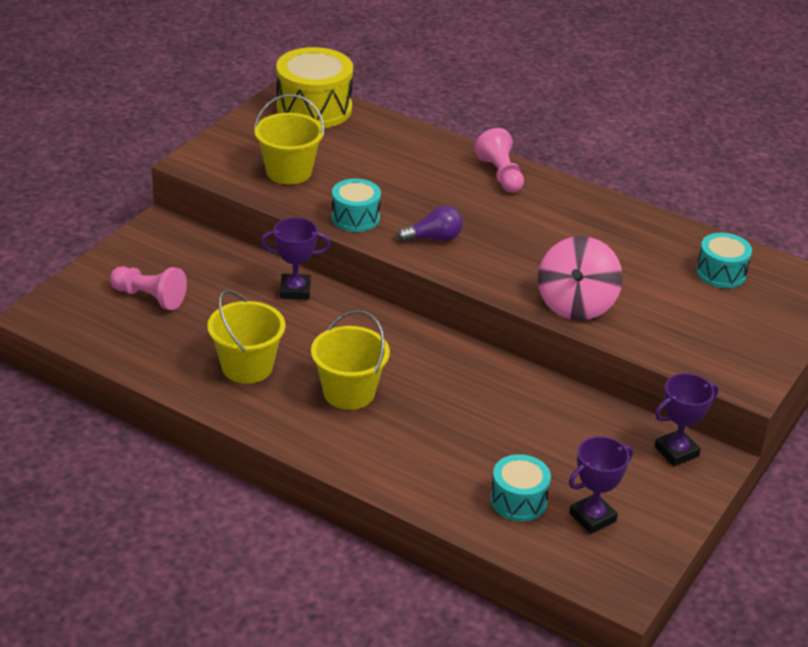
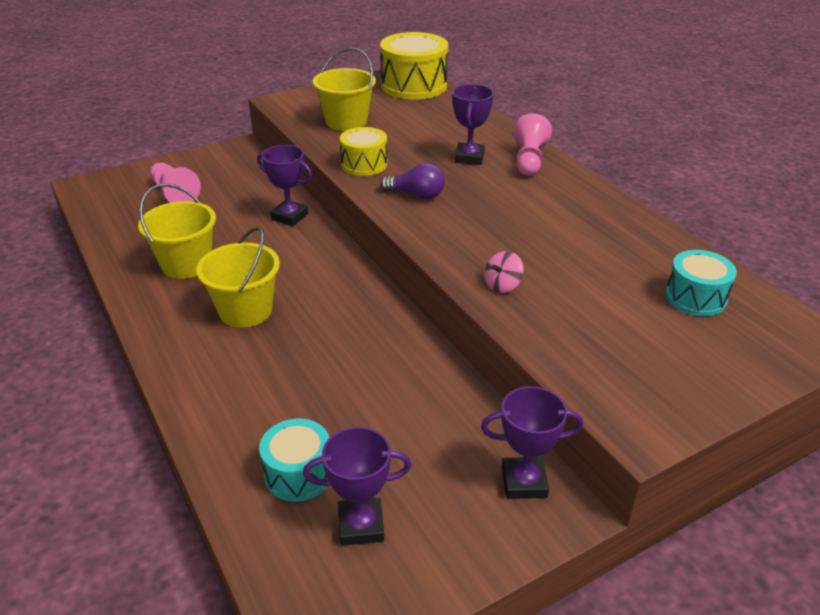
camera: 30 degrees right, 0 degrees up
(355, 218) = (364, 164): turquoise drum -> yellow drum
(445, 185) = (469, 157): none -> purple trophy
(576, 304) = (502, 285): pink spinning top -> pink spinning top, size x0.45

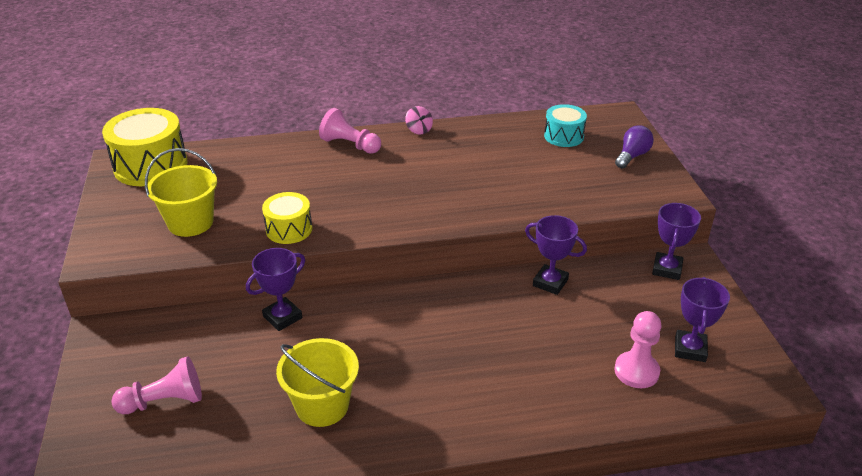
camera: 70 degrees left, 0 degrees up
(245, 310) = (424, 372): yellow bucket -> none
(298, 474) = (636, 371): turquoise drum -> pink pawn
(416, 195) = (365, 212): purple light bulb -> purple light bulb (632, 156)
(469, 157) = (322, 171): purple trophy -> purple trophy (550, 282)
(502, 285) = (516, 204): pink spinning top -> pink spinning top (419, 130)

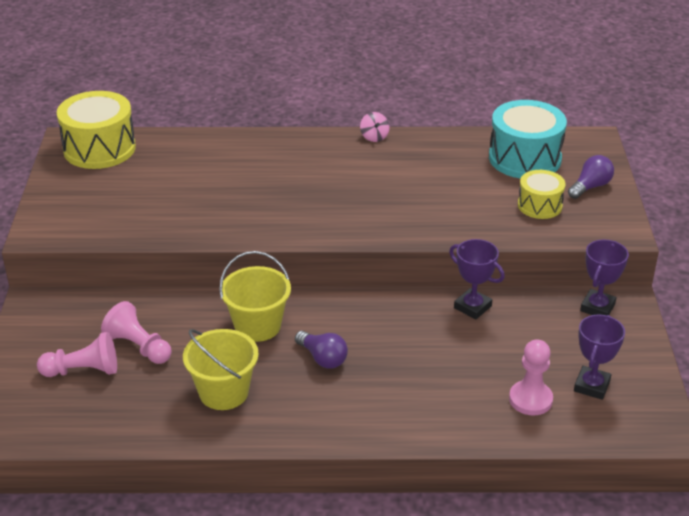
camera: 10 degrees right, 0 degrees up
(190, 223) = (129, 209): yellow bucket -> yellow bucket (257, 326)
(282, 317) = (203, 309): purple trophy -> none
(289, 229) = (221, 225): yellow drum -> yellow drum (539, 205)
(350, 145) = (299, 146): pink pawn -> pink pawn (139, 347)
(417, 354) = (323, 358): none -> purple light bulb
(563, 136) = (524, 158): turquoise drum -> turquoise drum, size x1.72

